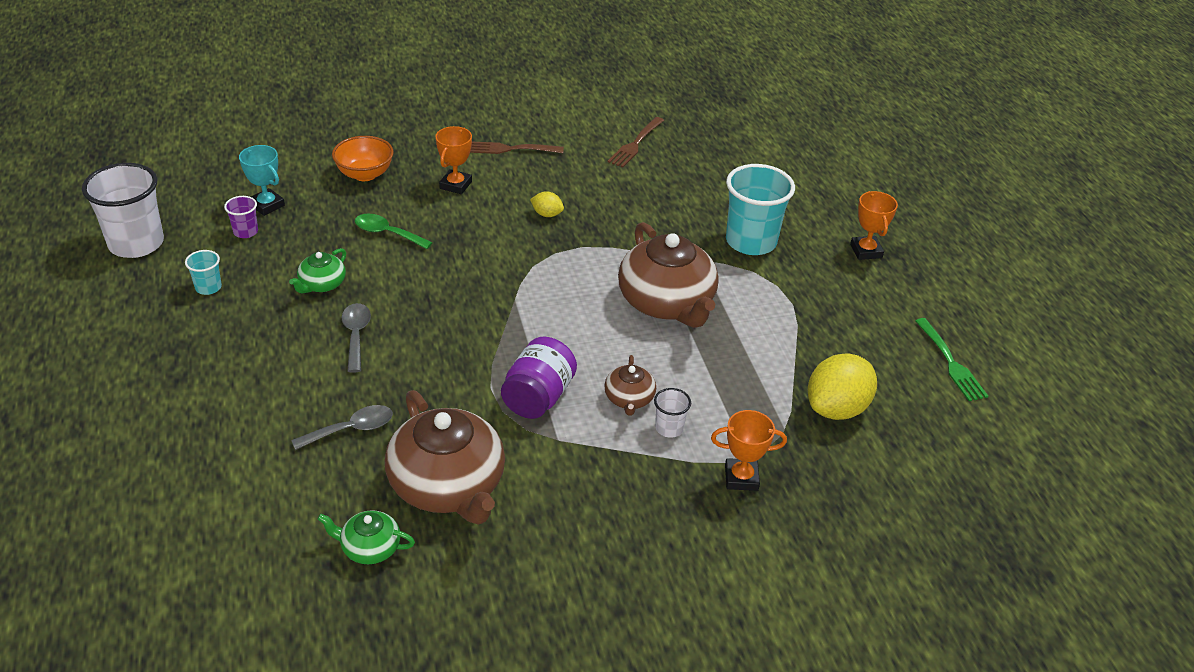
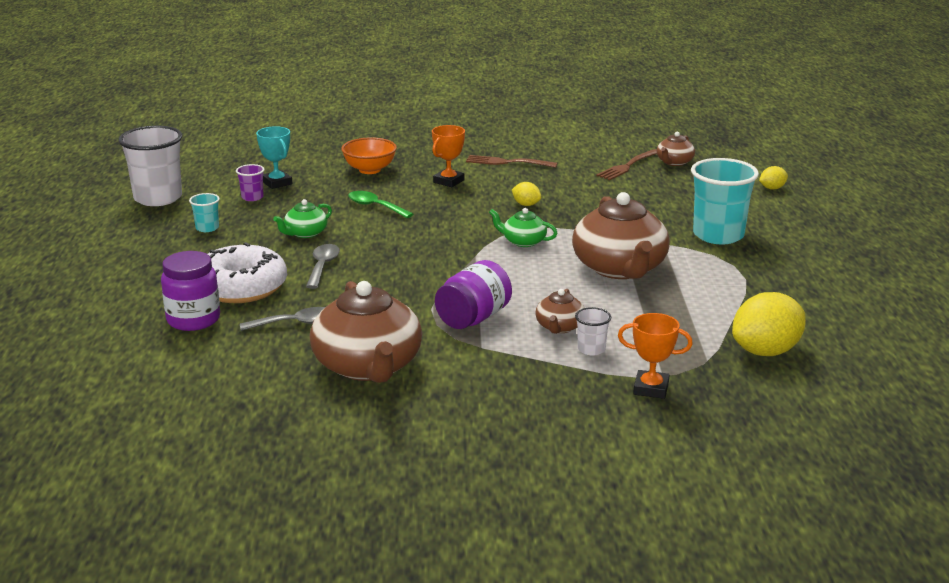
camera: 15 degrees right, 15 degrees down
(236, 438) = (193, 320): none -> purple jar
(275, 379) = (241, 287): none -> white donut
(370, 548) = (282, 398): green teapot -> green teapot (523, 241)
(681, 134) = (674, 162): none -> brown teapot
(786, 165) = (772, 188): none -> yellow lemon
(866, 251) = (834, 249): orange trophy -> none
(950, 362) = (898, 331): green fork -> none

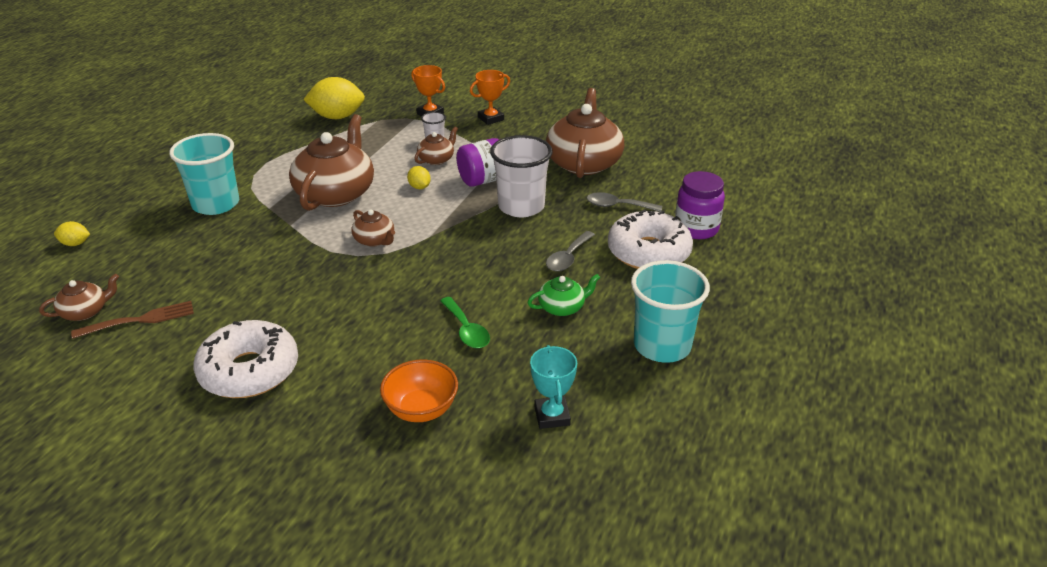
camera: 155 degrees left, 10 degrees up
(158, 198) = (713, 428): white cup -> white cup (521, 206)
(207, 228) = (662, 346): turquoise cup -> turquoise cup, size x2.17
(252, 197) = (594, 391): purple cup -> none
(448, 181) = (352, 353): orange trophy -> orange trophy (491, 118)
(508, 162) = (249, 371): brown fork -> white donut
(523, 241) = (375, 240): green teapot -> brown teapot
(526, 204) = (317, 287): yellow lemon -> yellow lemon (419, 187)

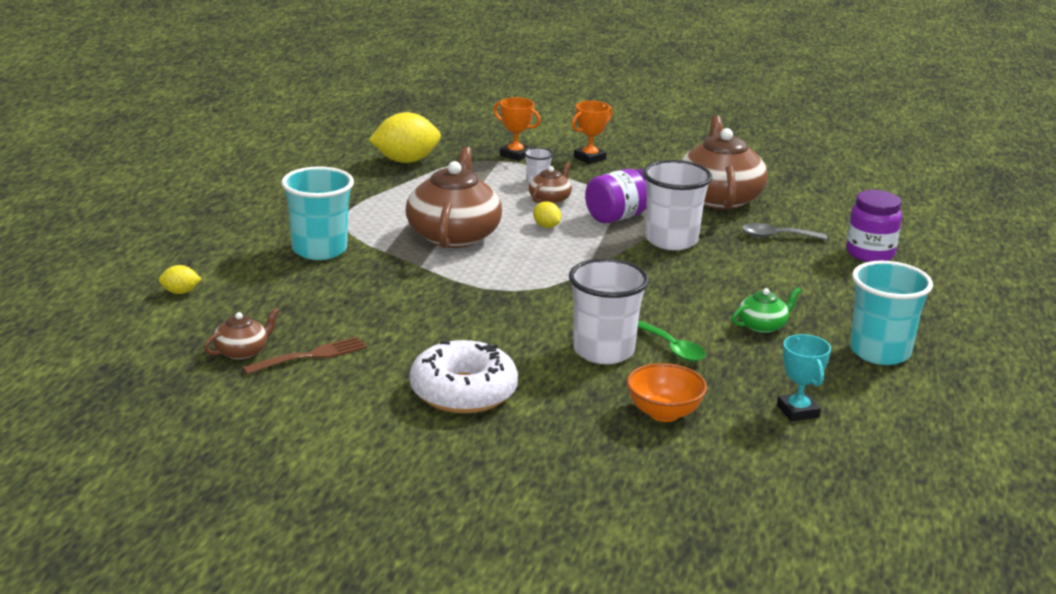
camera: 10 degrees left, 10 degrees down
(375, 240) = (526, 276): brown teapot -> none
(401, 329) = (603, 351): none -> white cup
(568, 258) = (746, 284): grey spoon -> none
(648, 252) = (829, 276): white donut -> none

